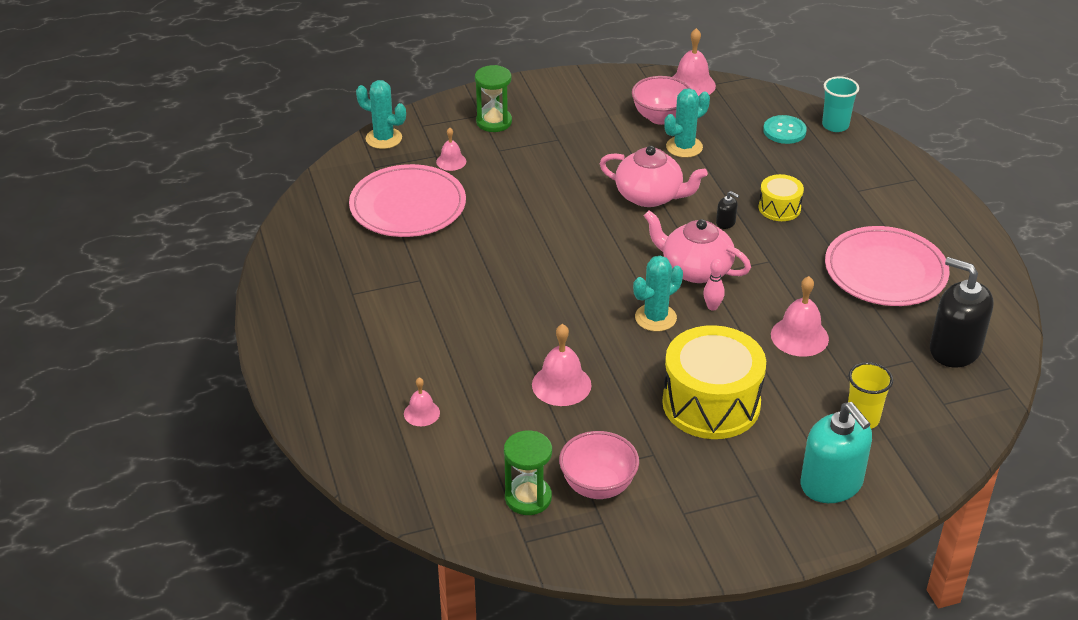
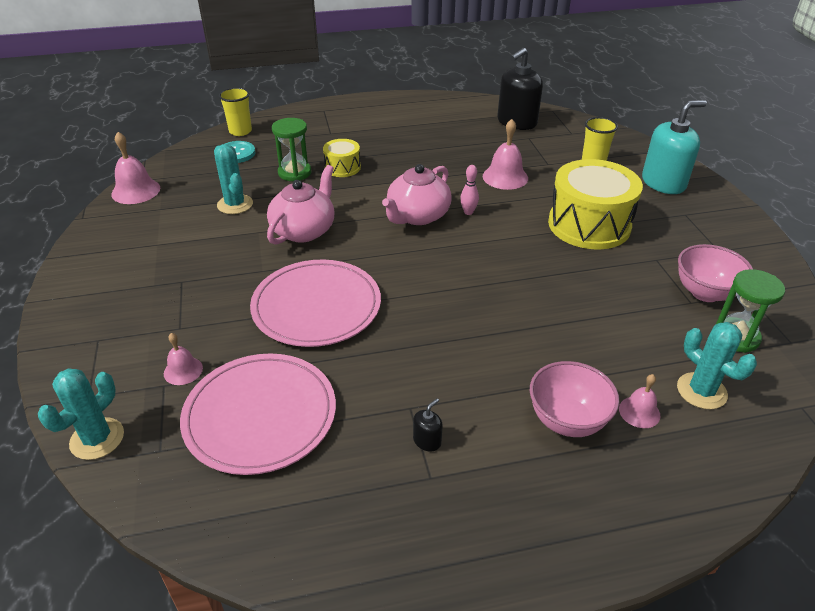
camera: 85 degrees left, 0 degrees up
(494, 122) = (120, 329): green hourglass -> green hourglass (294, 173)
(561, 384) = (578, 305): pink bell -> none
(655, 318) = (482, 243): turquoise cactus -> turquoise cactus (701, 391)
(660, 117) = (179, 213): pink bowl -> pink bowl (567, 420)
(725, 223) = (355, 194): black soap dispenser -> black soap dispenser (427, 441)
(835, 125) = (240, 131): turquoise cup -> yellow cup
(885, 271) = (430, 134): pink plate -> pink plate (316, 306)

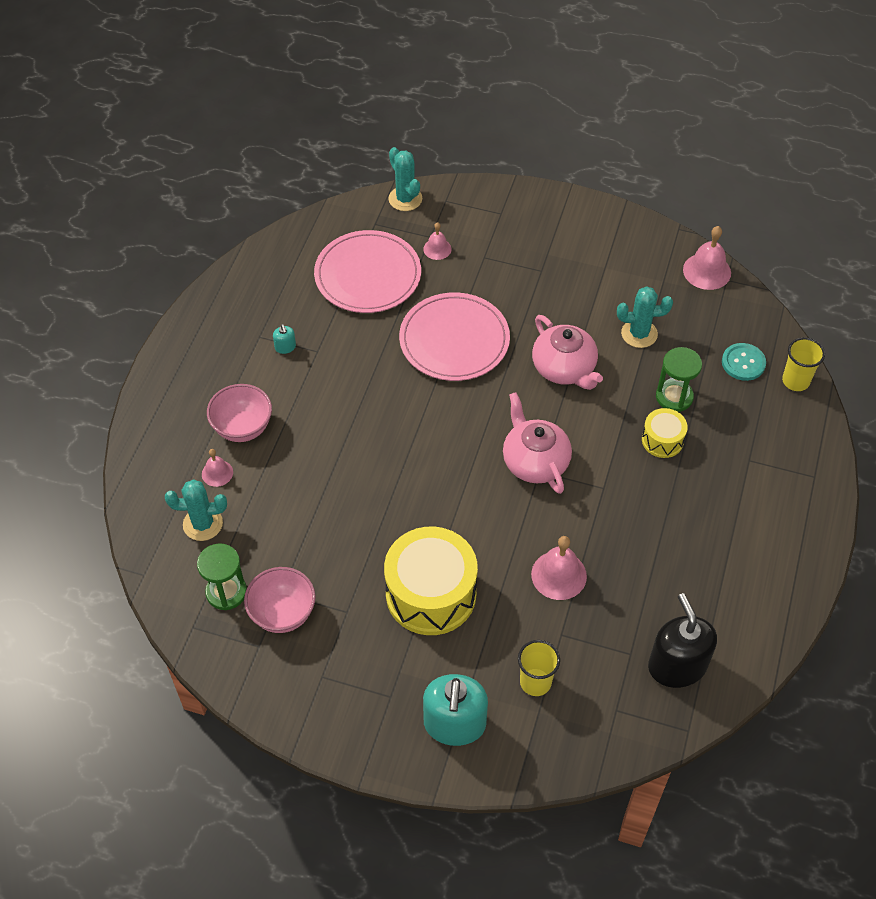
camera: 120 degrees right, 15 degrees up
(427, 441) = (285, 347): black soap dispenser -> turquoise soap dispenser
(468, 212) = (515, 505): pink bowling pin -> none

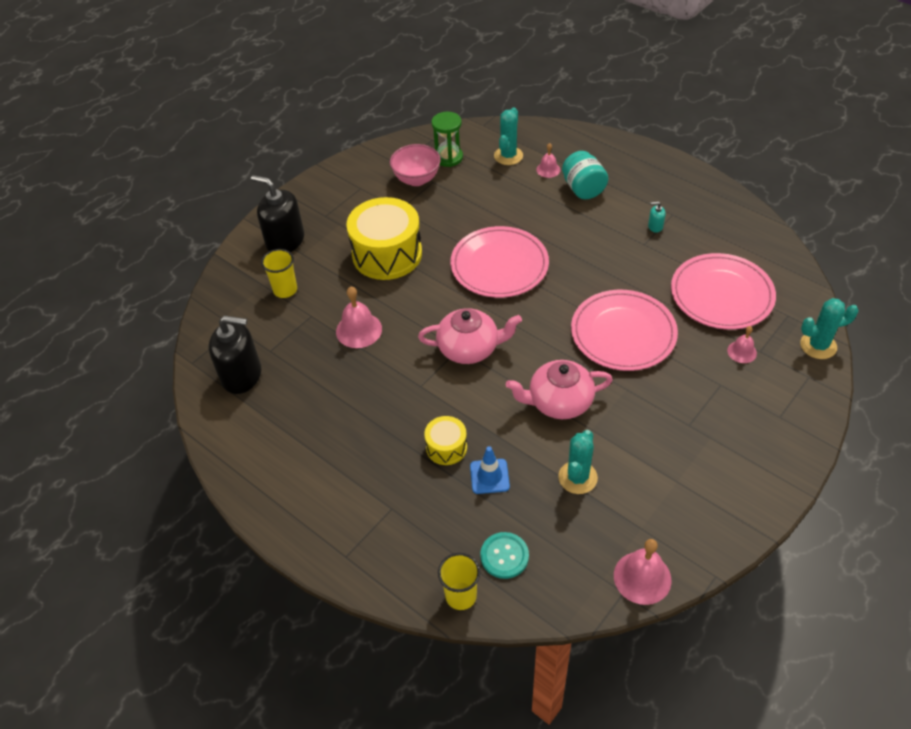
camera: 115 degrees right, 5 degrees down
(243, 428) = (583, 189): pink bowl -> turquoise jar
(402, 473) = (499, 265): none -> pink plate
(454, 724) = (285, 241): turquoise soap dispenser -> black soap dispenser
(674, 397) = (489, 476): green hourglass -> blue traffic cone

